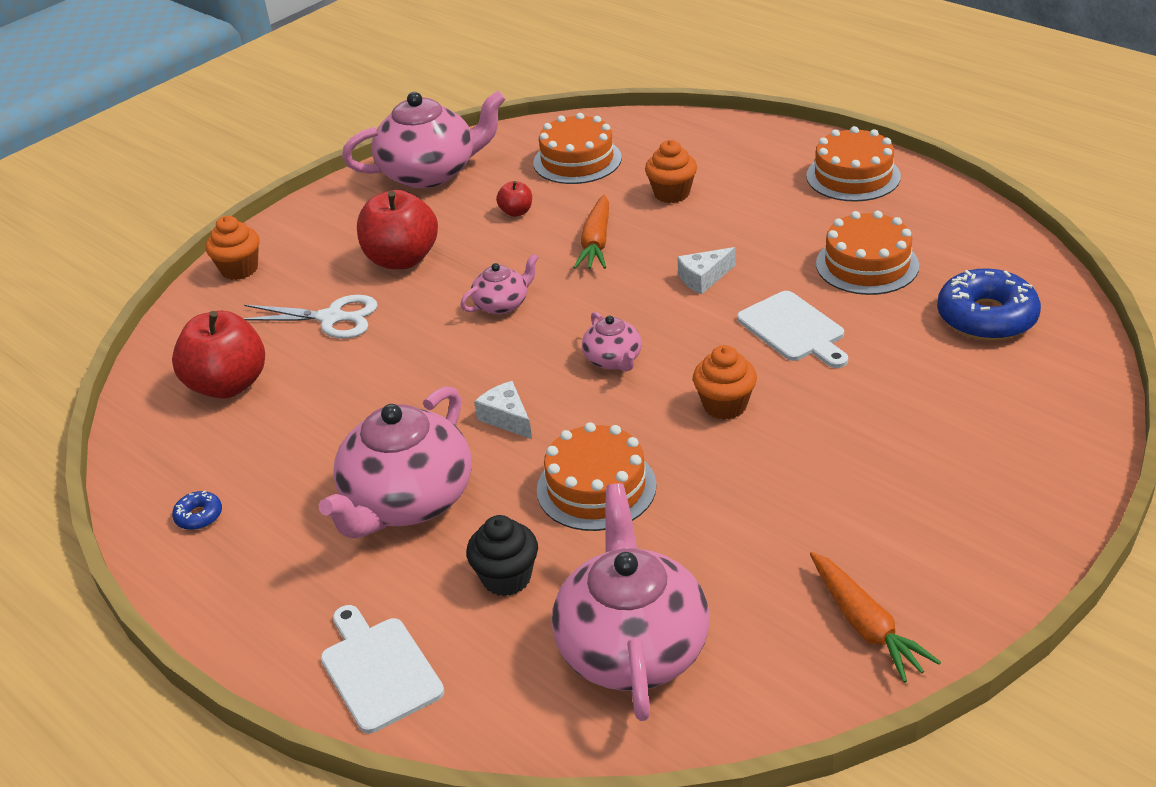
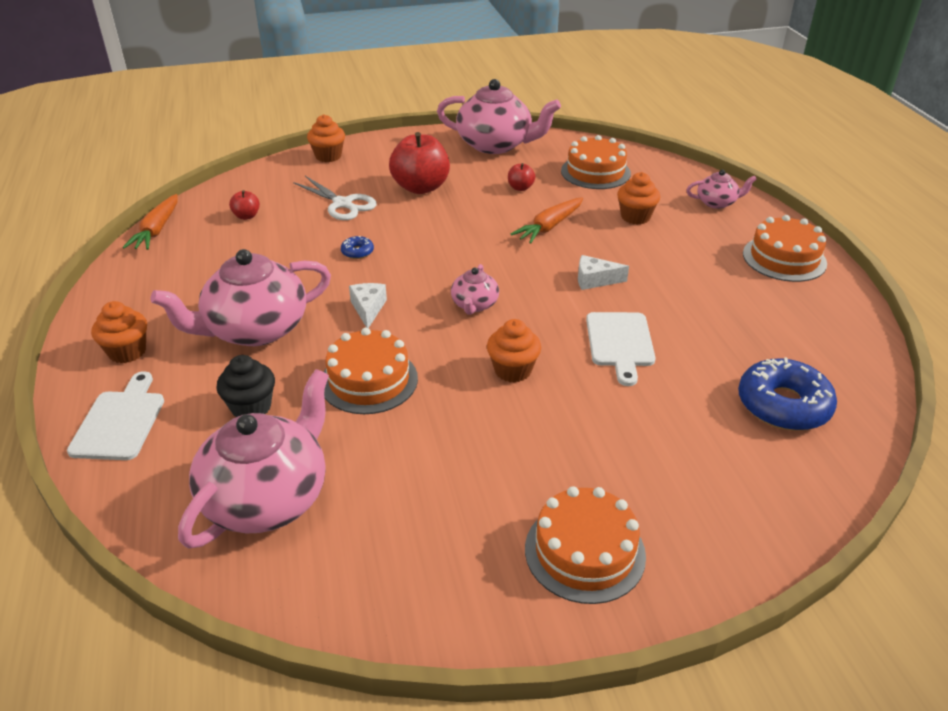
camera: 30 degrees right, 0 degrees up
(199, 516) = (146, 280): blue donut -> blue donut (357, 252)
(228, 385) = (246, 216): red apple -> red apple, size x0.46
(286, 600) = (127, 352): none -> orange cupcake
(502, 304) = (447, 239): pink teapot -> pink teapot (717, 203)
(865, 625) = (432, 581): orange carrot -> orange carrot (157, 230)
(867, 265) = (726, 323): orange cake -> orange cake (584, 552)

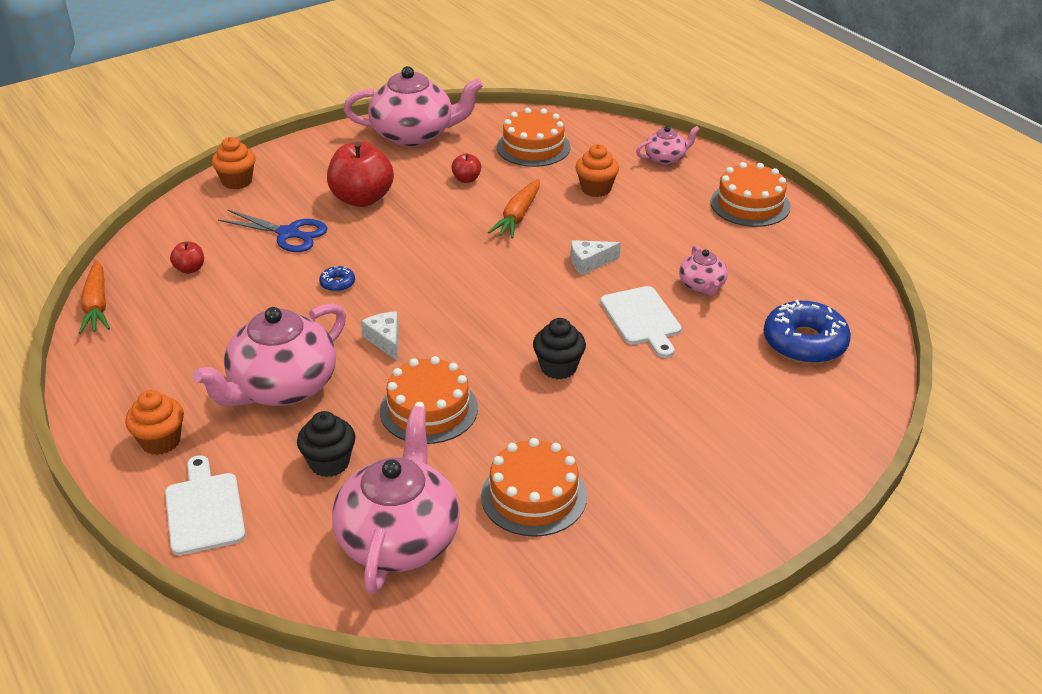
camera: 20 degrees left, 0 degrees up
(342, 204) = (288, 234): white scissors -> blue scissors
(474, 305) = (488, 312): pink teapot -> pink teapot (702, 286)
(513, 370) = (558, 367): orange cupcake -> black cupcake
(584, 552) = (700, 506): orange cake -> orange cake (533, 496)

